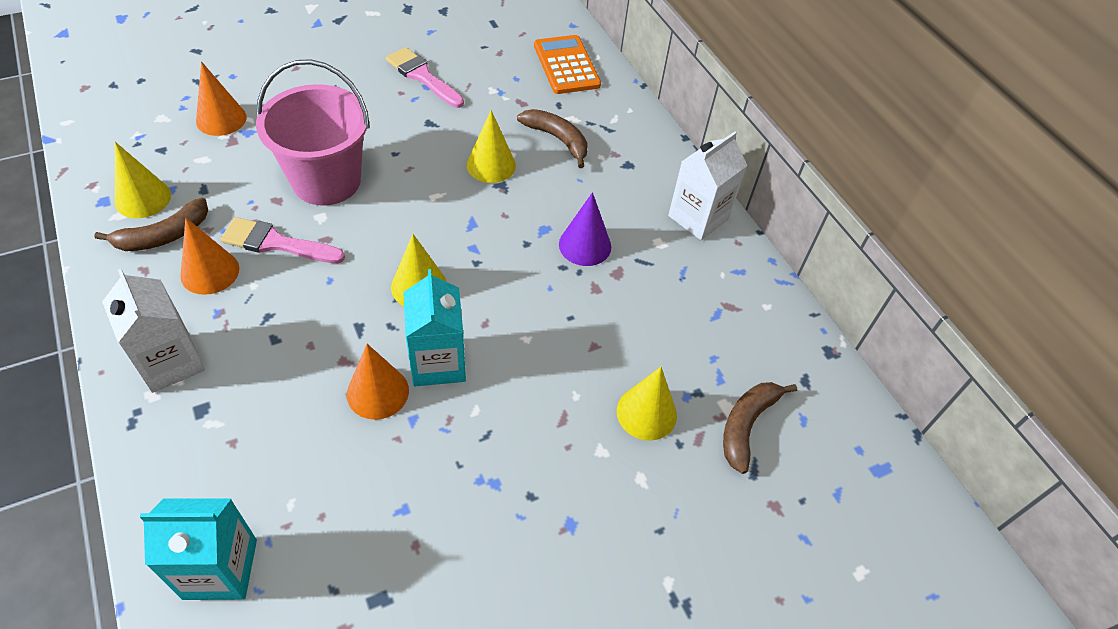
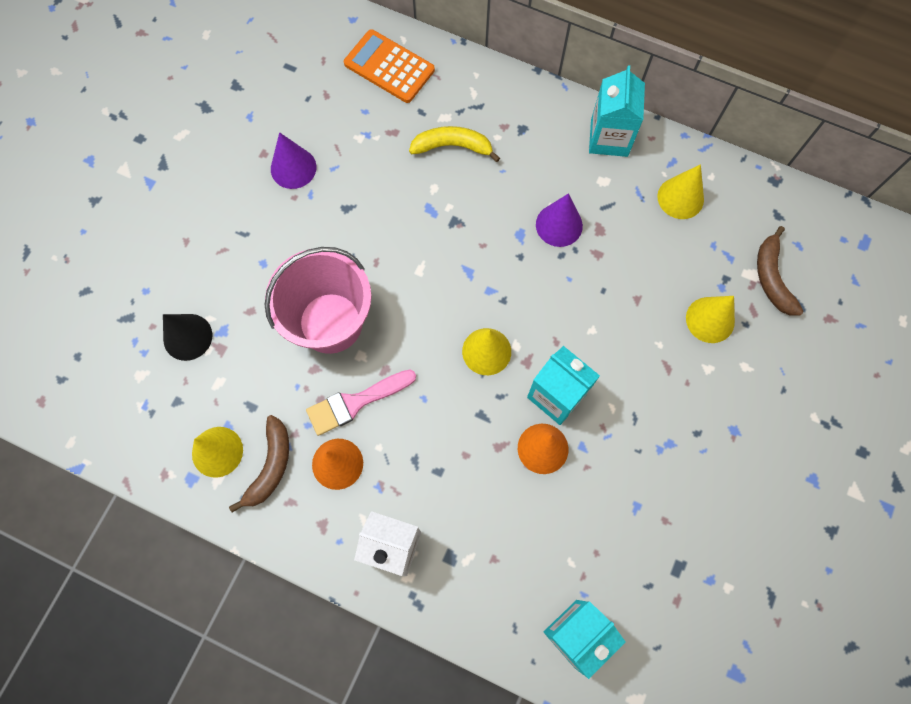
camera: 35 degrees left, 20 degrees up
(221, 119) = (187, 337): orange cone -> black cone
(422, 76) = (293, 168): pink brush -> purple cone
(491, 165) = (430, 209): yellow cone -> yellow cone (680, 198)
(557, 139) = (452, 146): brown banana -> yellow banana
(698, 217) = (609, 138): white carton -> turquoise carton

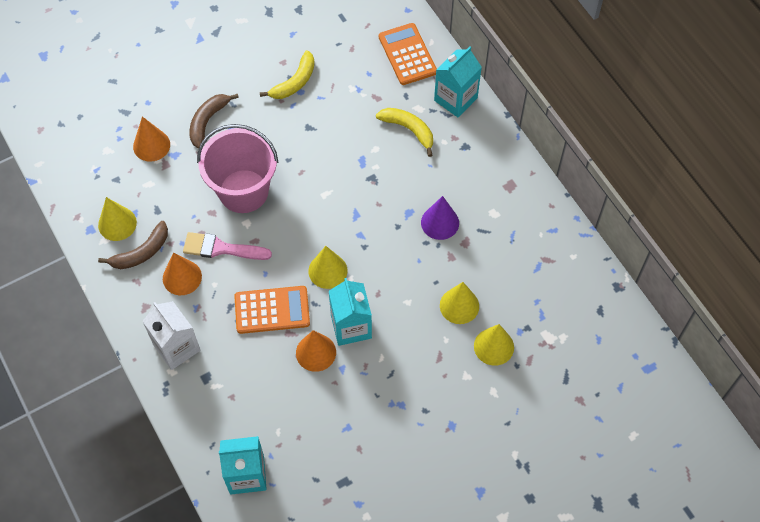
camera: 35 degrees right, 10 degrees down
(187, 337) = (151, 145): black cone -> orange cone
(293, 168) = (295, 82): purple cone -> yellow banana
(462, 434) = (272, 310): none -> orange calculator
(609, 138) = (521, 188): turquoise carton -> turquoise carton (455, 99)
(680, 198) = (539, 256): yellow cone -> yellow cone (459, 305)
(771, 278) = (560, 348): brown banana -> brown banana (207, 121)

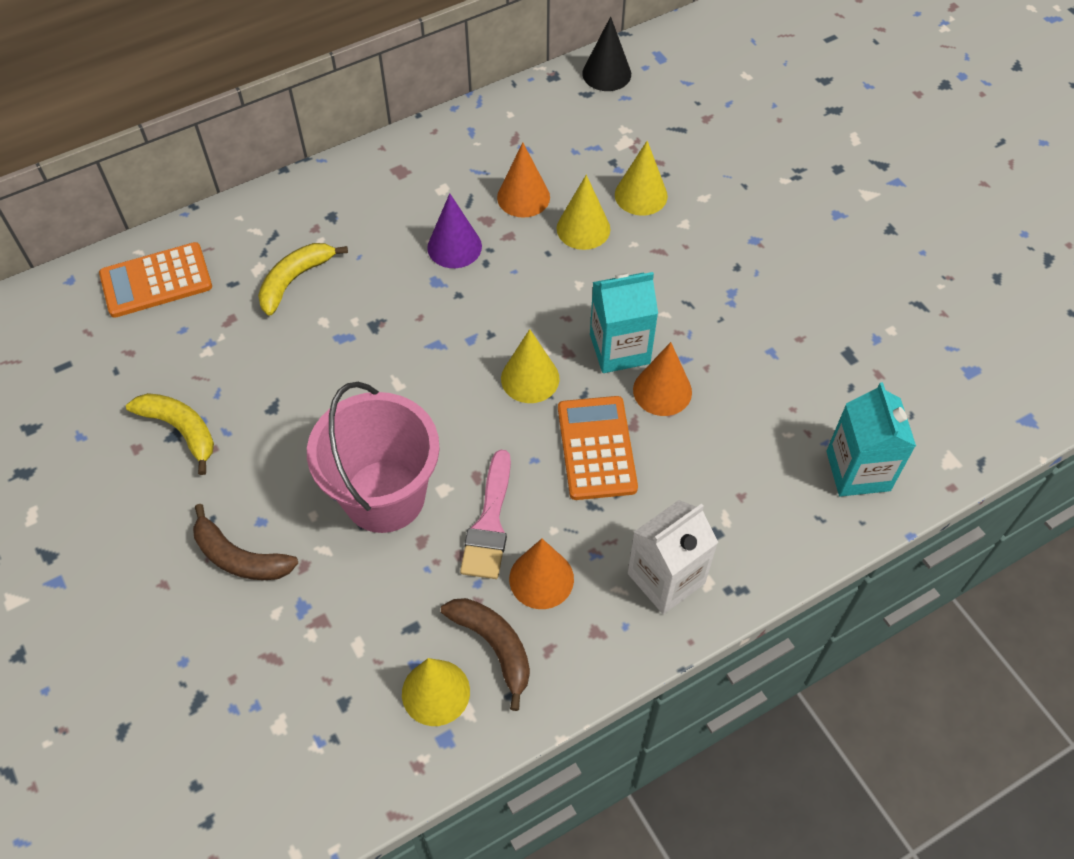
camera: 90 degrees left, 5 degrees down
(151, 145) = (278, 647): orange cone -> orange cone (523, 197)
(455, 99) = (248, 225): turquoise carton -> none
(624, 326) = (606, 73): none -> black cone

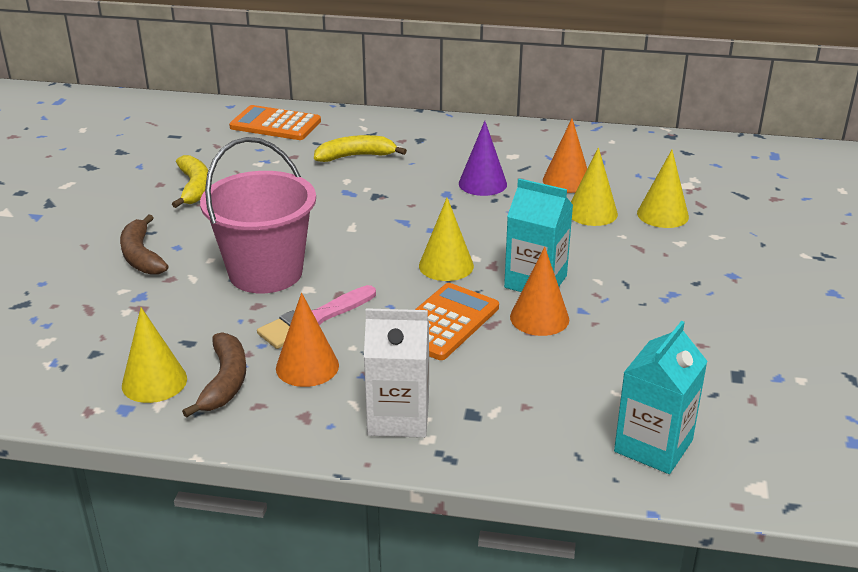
camera: 40 degrees right, 25 degrees down
(606, 73) = (716, 149): black cone -> none

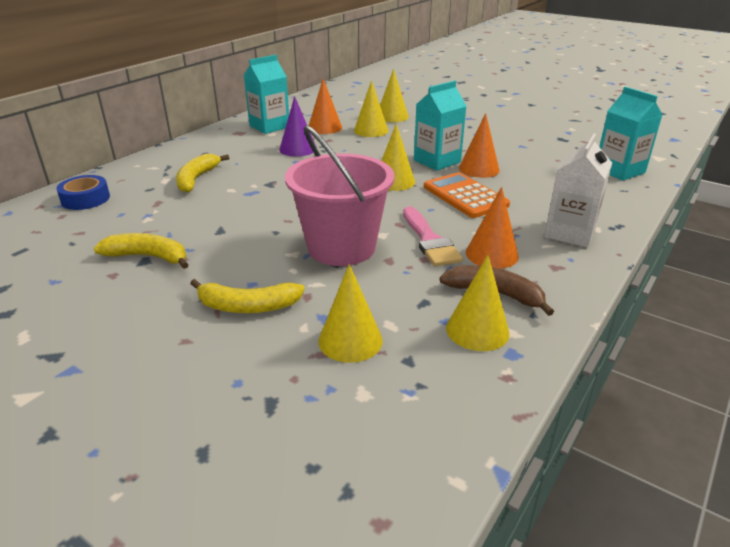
camera: 65 degrees left, 0 degrees up
(112, 317) = (350, 340): none -> yellow cone
(141, 256) = (248, 306): brown banana -> yellow banana
(275, 124) = (85, 199): orange calculator -> blue tape
(532, 148) = (269, 126): none -> turquoise carton

